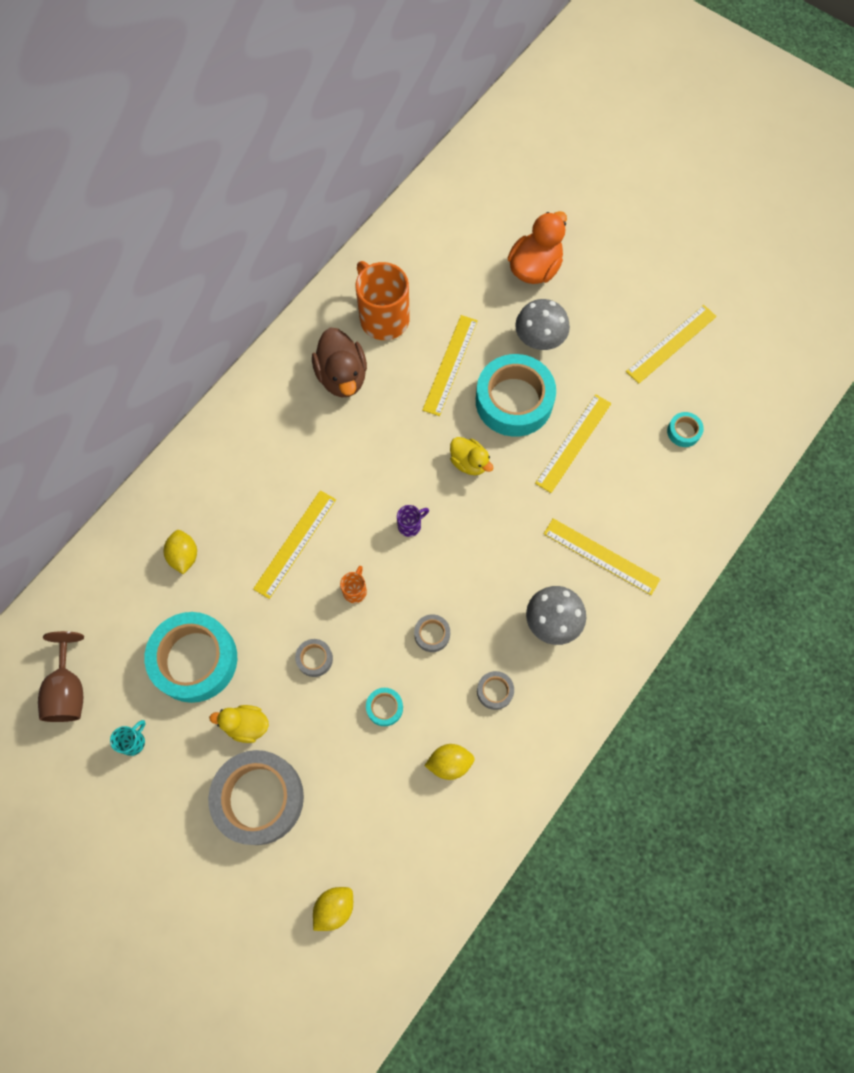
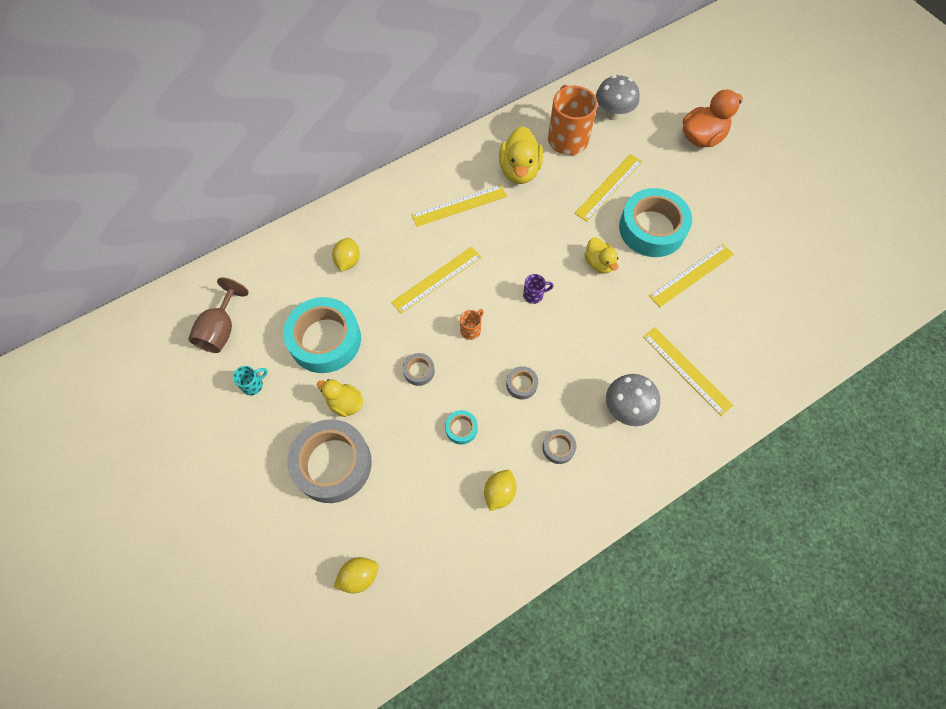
camera: 20 degrees right, 5 degrees down
(342, 376) = (519, 170): brown duck -> yellow duck
(449, 763) = (499, 493): yellow lemon -> yellow lemon turned 75 degrees counterclockwise
(539, 340) = (688, 190): grey mushroom -> grey mushroom (613, 113)
(671, 344) = (800, 225): yellow ruler -> yellow ruler (459, 206)
(683, 431) = (790, 295): turquoise tape -> none

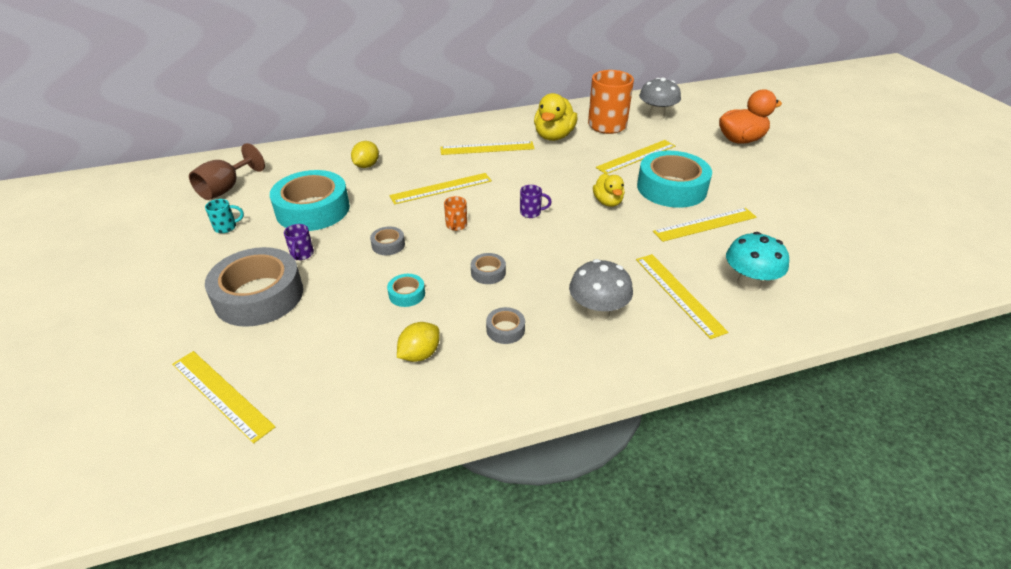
camera: 15 degrees right, 25 degrees down
(345, 403) = (302, 254): yellow duck -> purple mug
(359, 576) = (222, 394): yellow lemon -> yellow ruler
(471, 330) = (456, 225): orange mug -> orange mug turned 135 degrees clockwise
(740, 343) = (748, 283): none -> turquoise mushroom

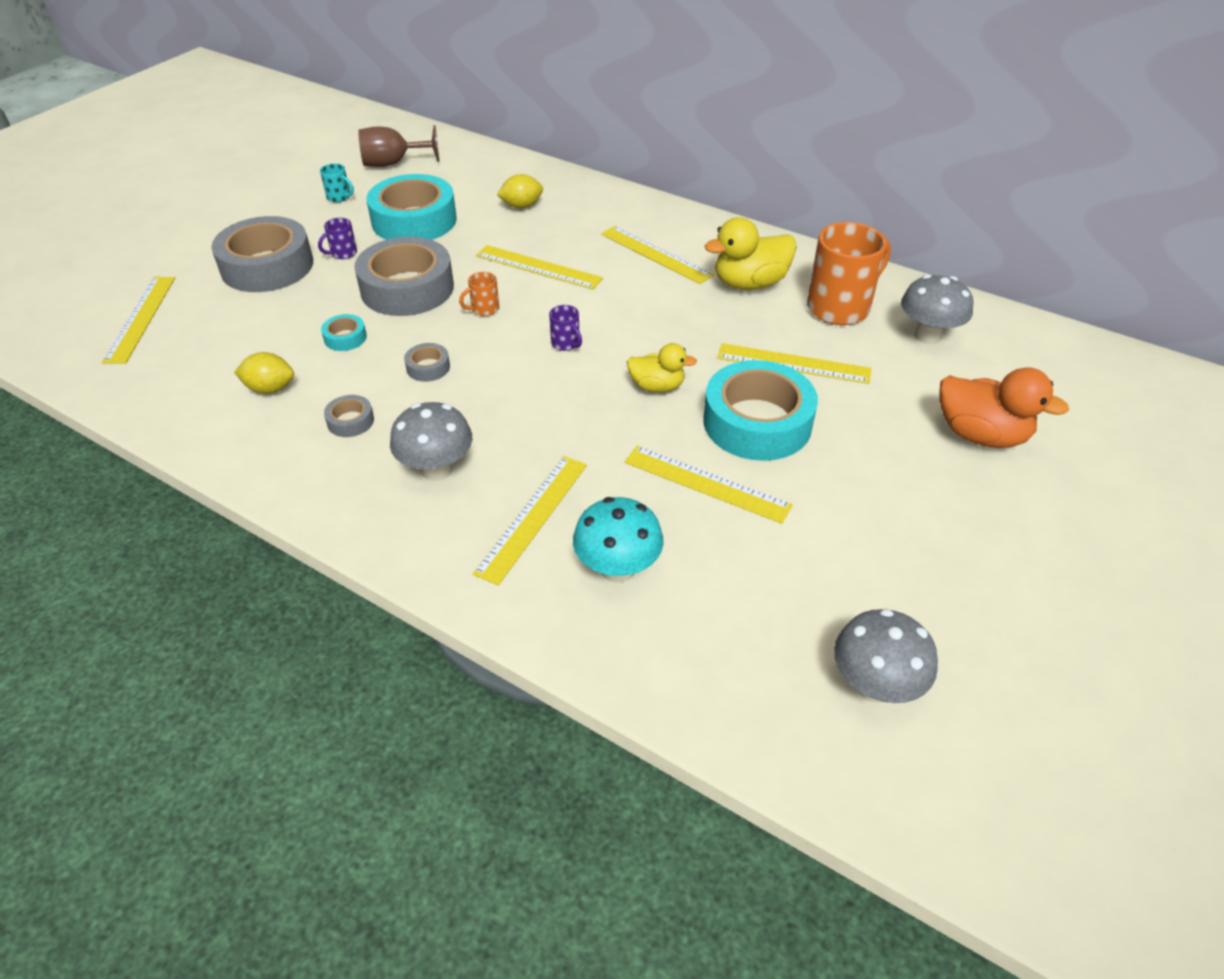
camera: 50 degrees right, 5 degrees up
(388, 245) = (407, 288): grey tape -> grey tape, size x2.35
(608, 202) = (657, 386): yellow duck -> yellow duck turned 120 degrees counterclockwise
(886, 246) = (874, 686): none -> grey mushroom

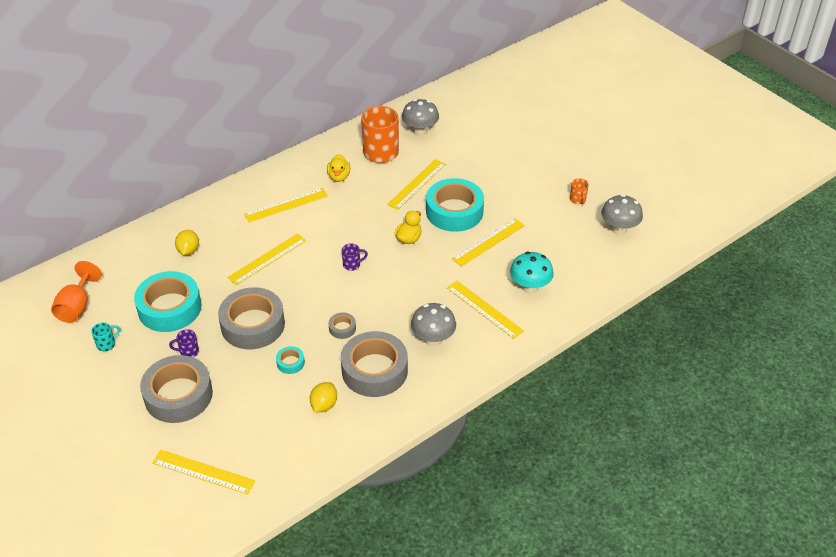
camera: 70 degrees left, 0 degrees up
(343, 253) = (188, 352): purple mug -> purple mug turned 105 degrees clockwise
(350, 421) = (374, 370): grey tape -> grey tape, size x2.35
(393, 163) = (77, 306): brown goblet -> orange goblet
(484, 309) = (298, 293): orange mug -> orange mug (578, 200)
(749, 283) = (339, 177): yellow duck -> yellow duck, size x0.62
(980, 435) = (497, 144): orange duck -> none

